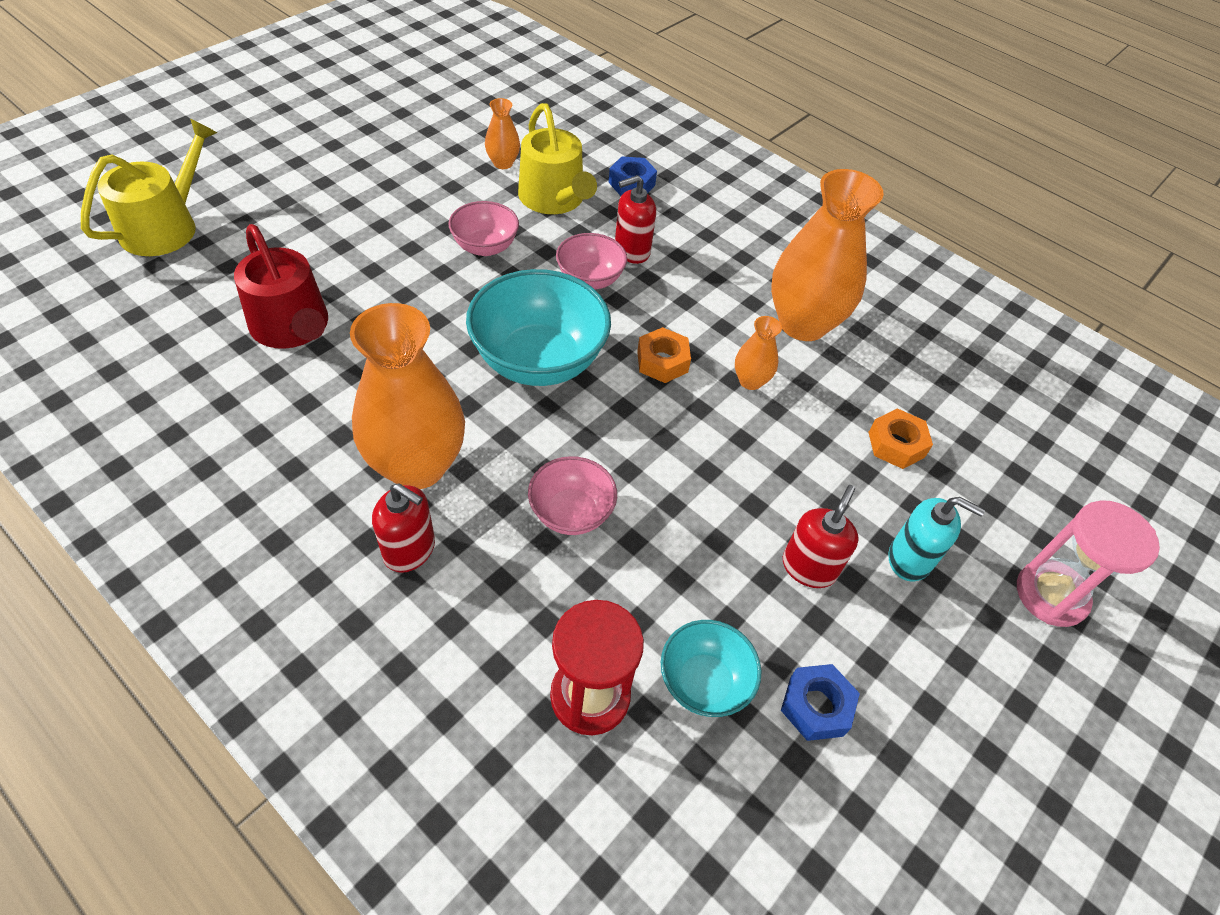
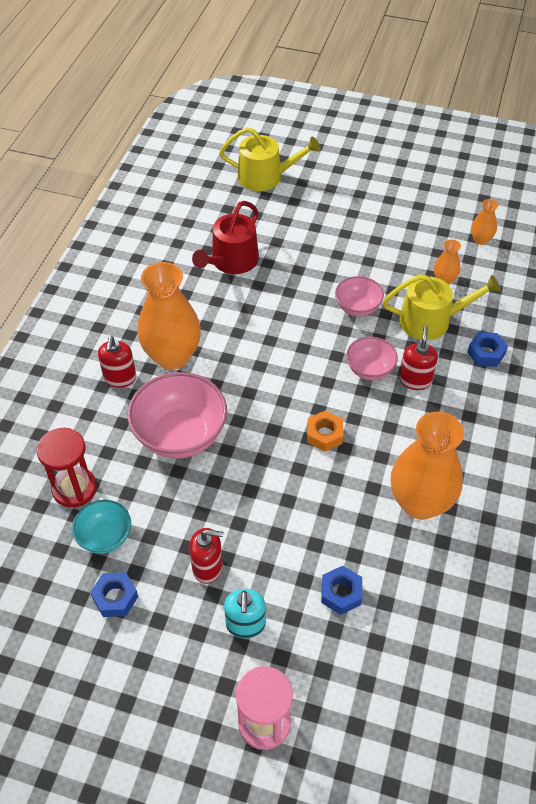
camera: 70 degrees right, 0 degrees up
(538, 361) = (281, 374): turquoise bowl -> none
(554, 199) = (431, 320): yellow watering can -> yellow watering can turned 135 degrees counterclockwise
(571, 513) = (180, 435): pink bowl -> pink bowl, size x1.80
(631, 251) = (415, 380): red soap dispenser -> red soap dispenser turned 60 degrees clockwise
(750, 381) = (341, 488): orange vase -> orange vase (480, 240)
(896, 444) = (341, 593): orange nut -> blue nut

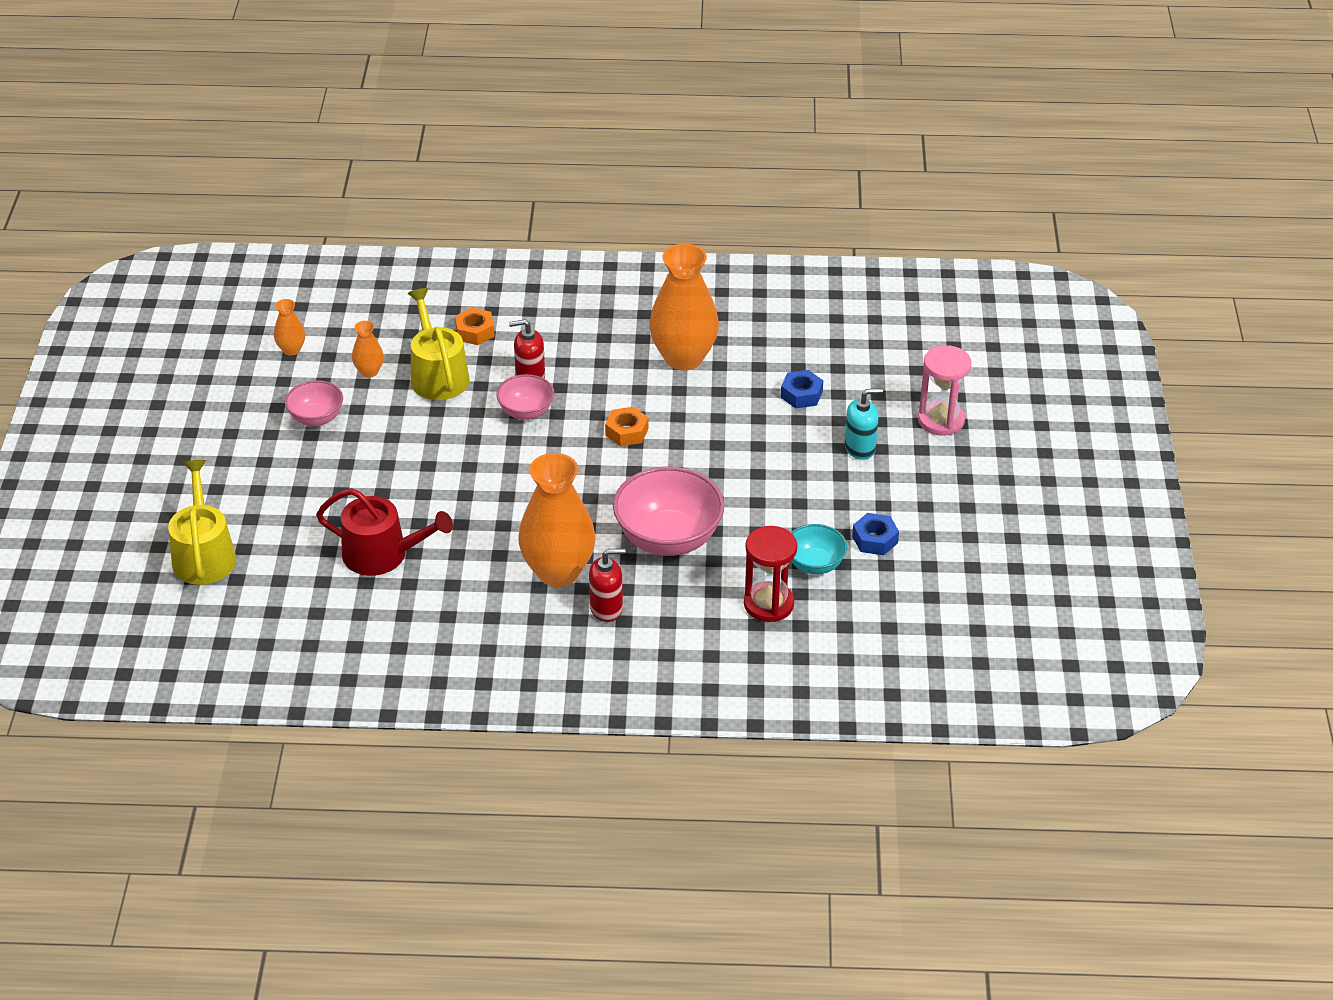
camera: 105 degrees left, 10 degrees down
(208, 567) = (814, 484): red soap dispenser -> none
(357, 308) = (434, 434): pink bowl -> pink bowl (316, 418)
(486, 353) = (475, 332): blue nut -> orange nut

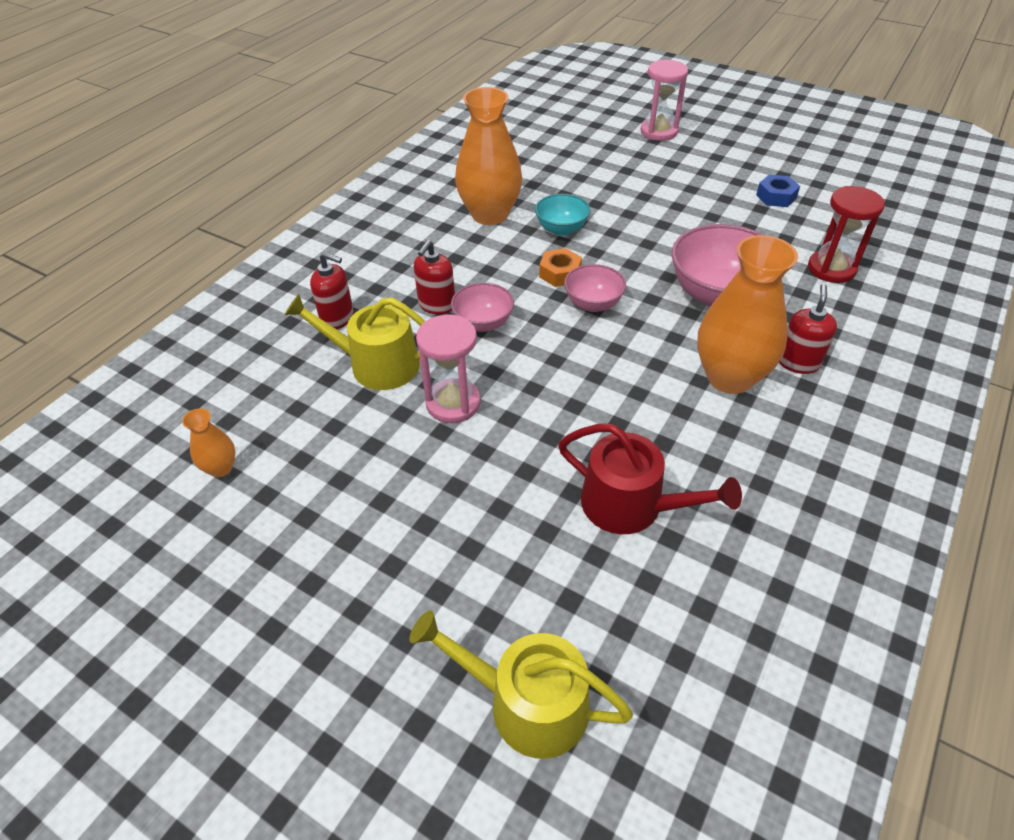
camera: 60 degrees left, 5 degrees up
(316, 418) = (357, 486): pink bowl -> pink bowl (593, 304)
(369, 372) = (322, 414): orange vase -> none
(383, 555) = (631, 505): red watering can -> red watering can turned 75 degrees clockwise
(424, 431) = (453, 403): none -> pink hourglass
(475, 332) = (337, 318): orange nut -> red soap dispenser
(801, 394) = (583, 176): blue nut -> none
(814, 564) = (792, 231): turquoise bowl -> turquoise bowl (561, 229)
(860, 448) = (665, 171): turquoise soap dispenser -> none

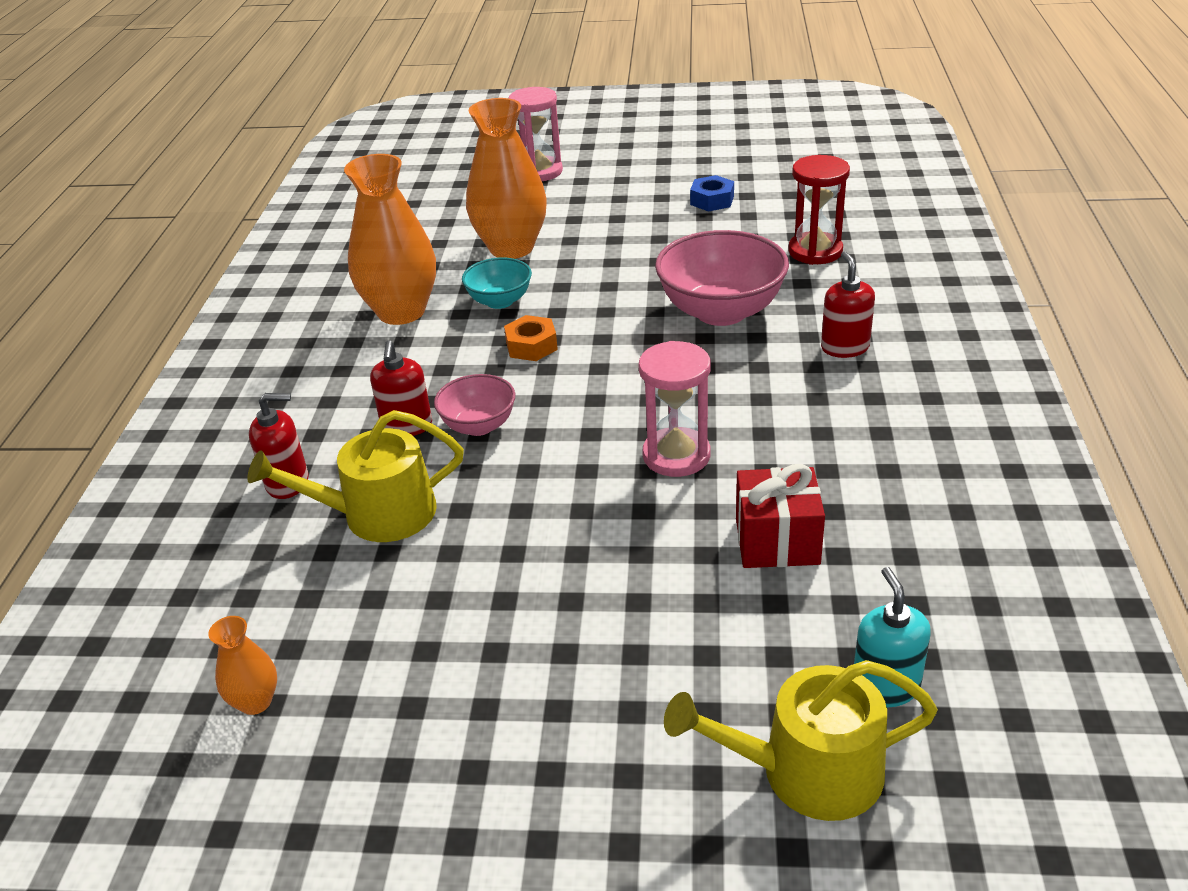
camera: 25 degrees left, 10 degrees down
(453, 403) = (504, 519): pink hourglass -> pink hourglass (676, 455)
(593, 304) = (592, 364): pink bowl -> none
(631, 505) = (777, 541): red watering can -> red gift
(632, 665) = (885, 686): none -> turquoise soap dispenser
(729, 377) = (788, 384): orange vase -> orange vase (511, 248)

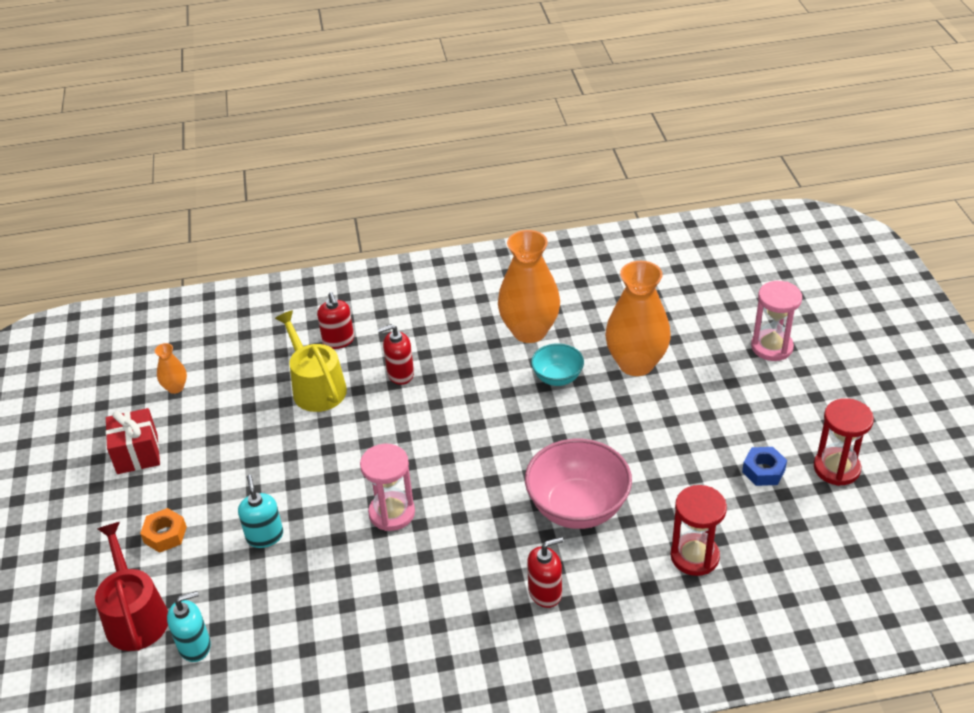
camera: 75 degrees right, 5 degrees up
(479, 425) = (407, 407): pink bowl -> none
(531, 346) = (503, 409): orange nut -> orange nut (165, 535)
(676, 590) = (265, 536): none -> turquoise soap dispenser
(724, 166) = (836, 468): none -> red hourglass
(777, 541) = (313, 579): red gift -> red gift (137, 454)
(806, 771) = (135, 615): yellow watering can -> red watering can

